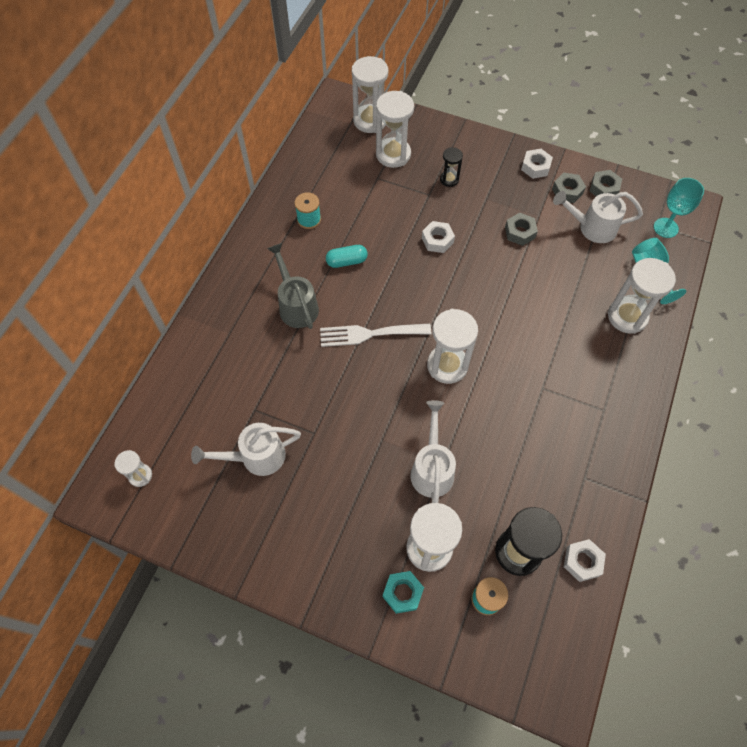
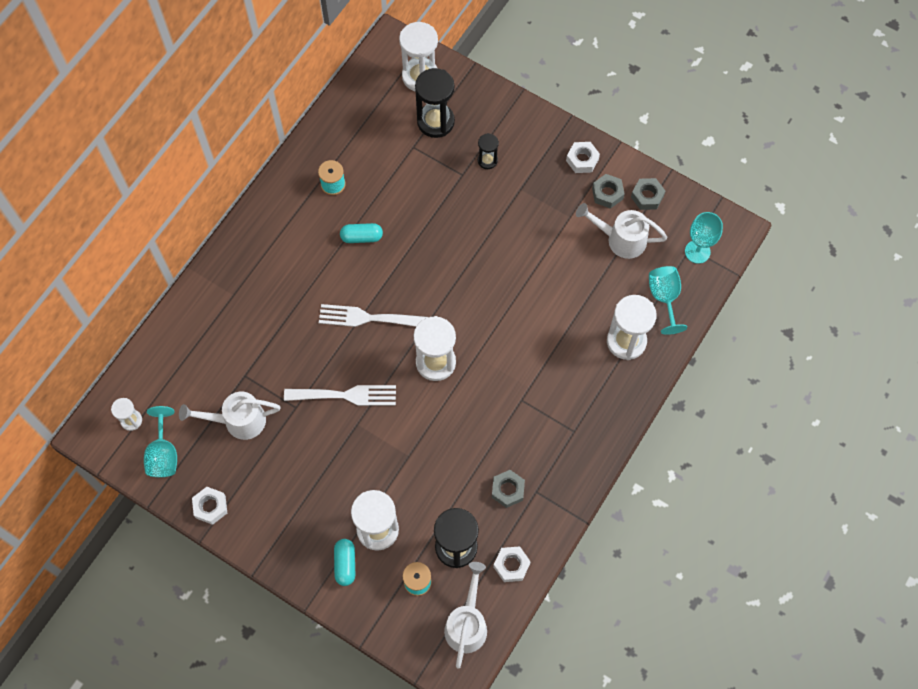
camera: 10 degrees right, 5 degrees up
(180, 506) = (163, 454): none -> turquoise goblet
(296, 305) = (303, 276): grey watering can -> none
(364, 412) = (346, 395): none -> white fork
(393, 154) = (435, 122): white hourglass -> black hourglass
(402, 593) = (345, 564): turquoise nut -> turquoise capsule
(432, 468) = (397, 458): white watering can -> white watering can (467, 623)
(437, 240) = (458, 228): white nut -> white nut (210, 507)
(520, 232) = (544, 233): grey nut -> grey nut (507, 490)

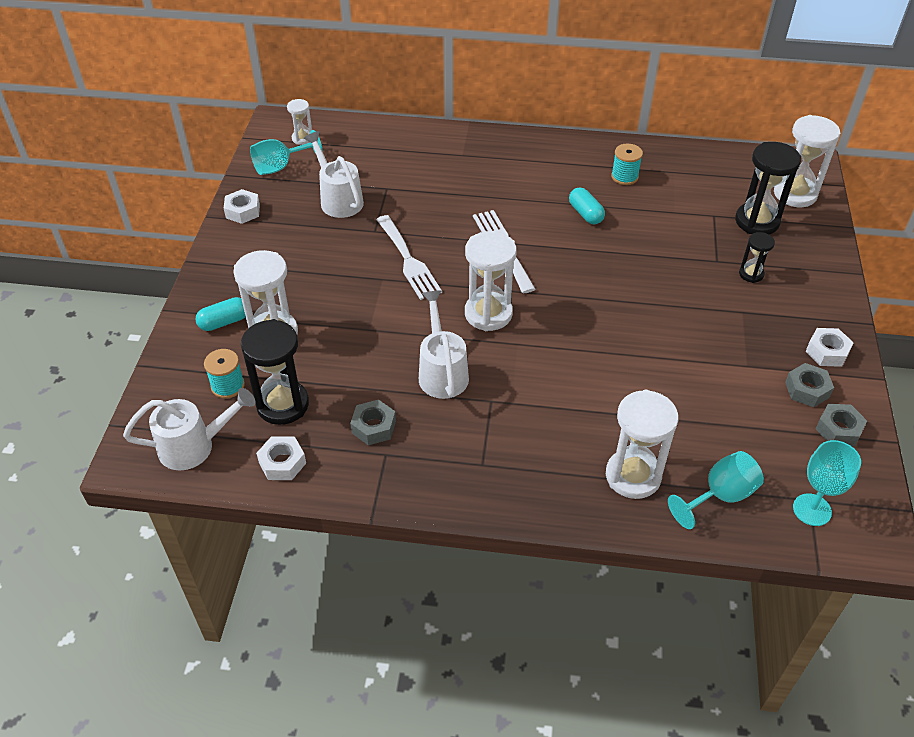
camera: 65 degrees right, 20 degrees down
(620, 239) = (760, 423): white watering can -> white watering can (442, 372)

